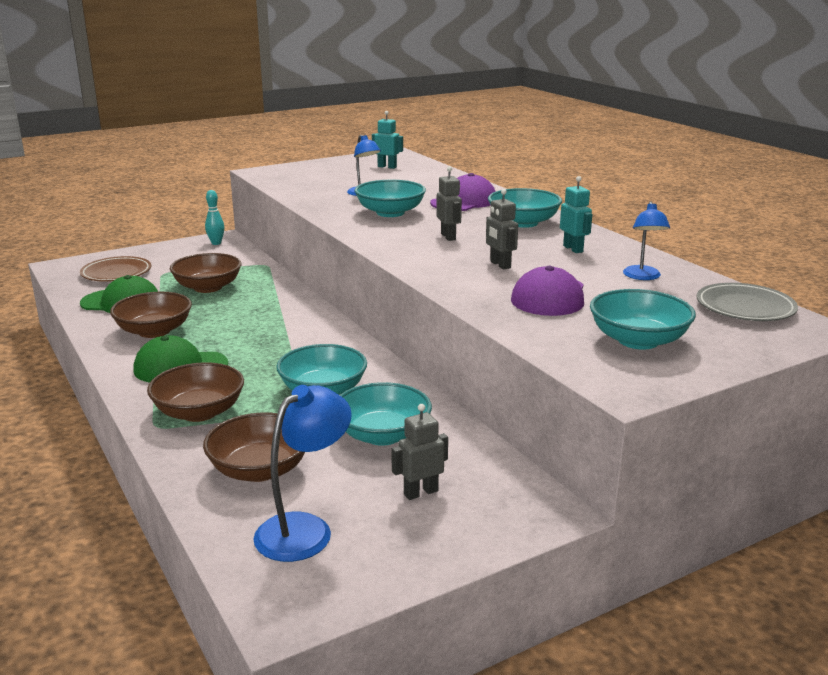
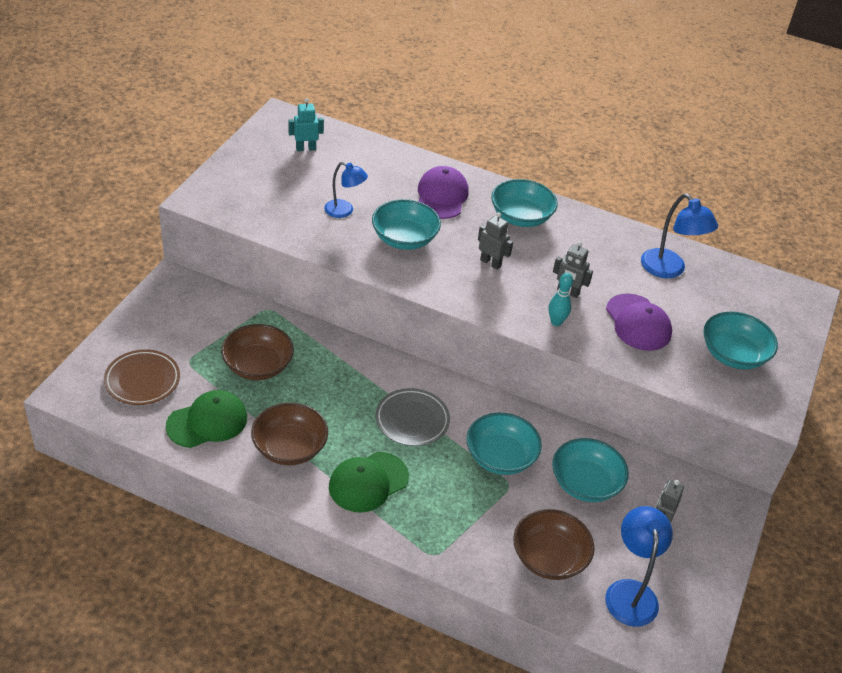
camera: 40 degrees left, 20 degrees up
(199, 412) = (444, 524): brown bowl -> none
(216, 243) = (177, 291): turquoise bowling pin -> turquoise bowling pin (556, 322)
(573, 249) = (592, 246): turquoise robot -> none
(643, 277) = (669, 270): blue lamp -> blue lamp, size x1.52
(745, 307) = (755, 286): grey plate -> grey plate (412, 420)

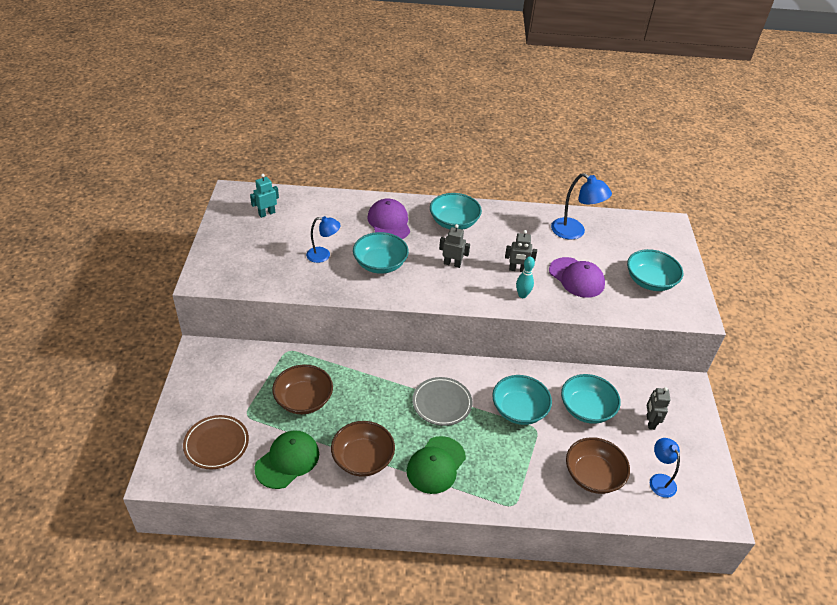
camera: 20 degrees left, 0 degrees up
(630, 592) = (659, 480): blue lamp -> blue lamp, size x0.66

